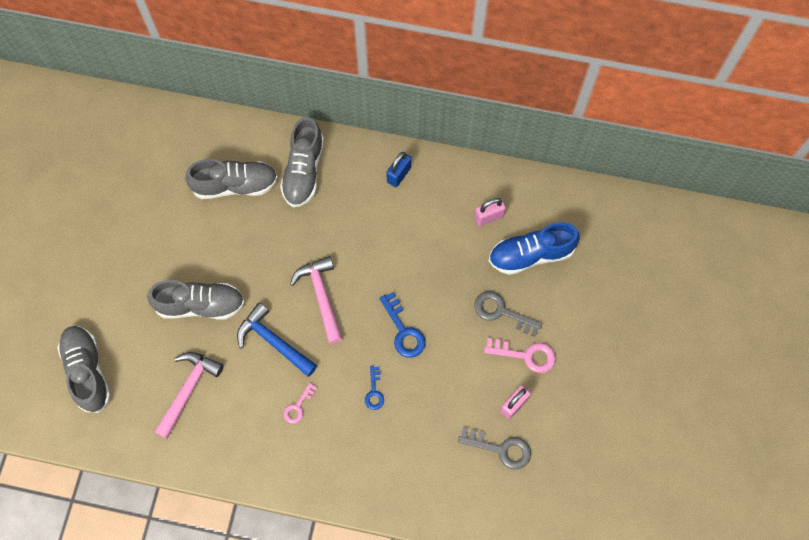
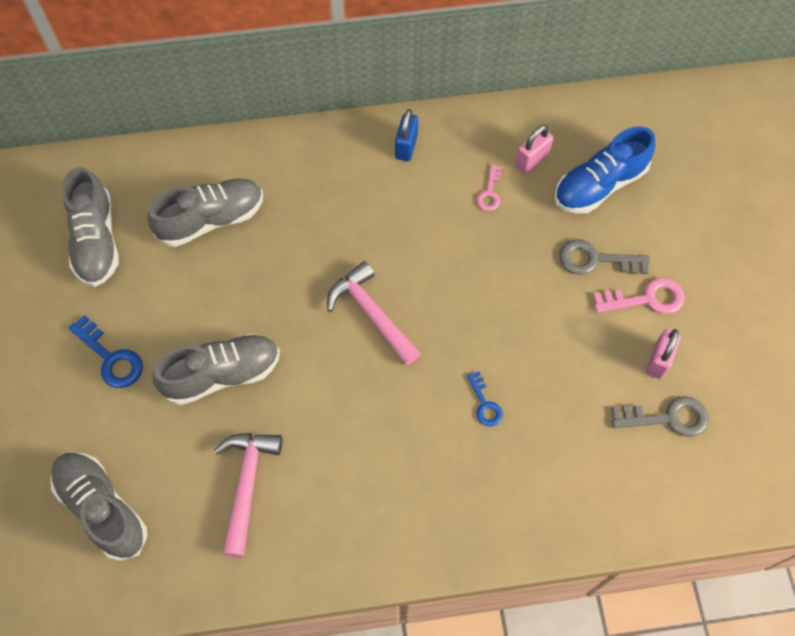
camera: 20 degrees left, 5 degrees down
(273, 341) = (333, 387): blue hammer -> none
(298, 406) = (397, 455): pink key -> pink key (490, 192)
(304, 171) = (290, 177): grey shoe -> grey shoe (96, 240)
(403, 331) = (489, 320): blue key -> blue key (111, 358)

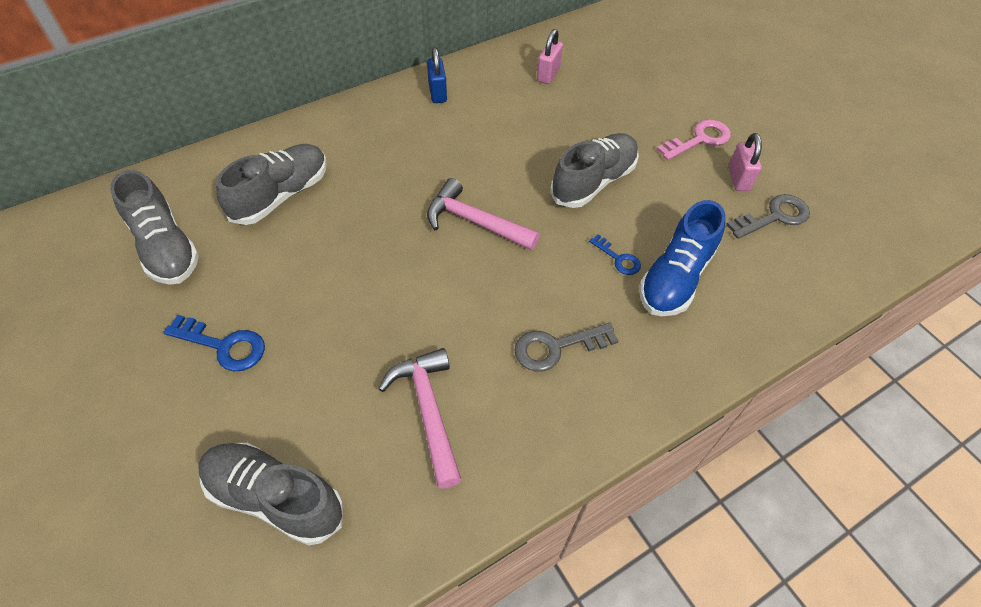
camera: 25 degrees left, 10 degrees down
(222, 374) = (353, 320): grey shoe -> grey shoe (593, 182)
(490, 192) = (527, 105): pink key -> none
(595, 260) = (642, 125): grey key -> grey key (556, 347)
(599, 185) = (612, 76): blue shoe -> blue shoe (675, 277)

